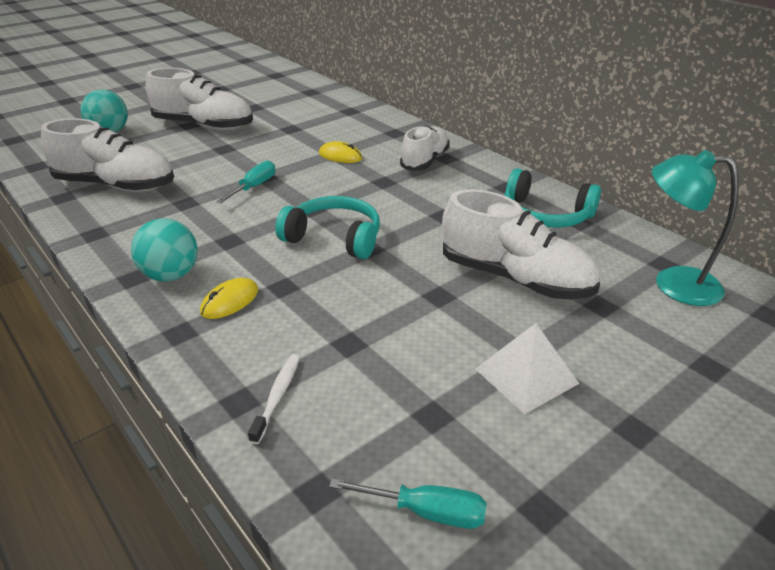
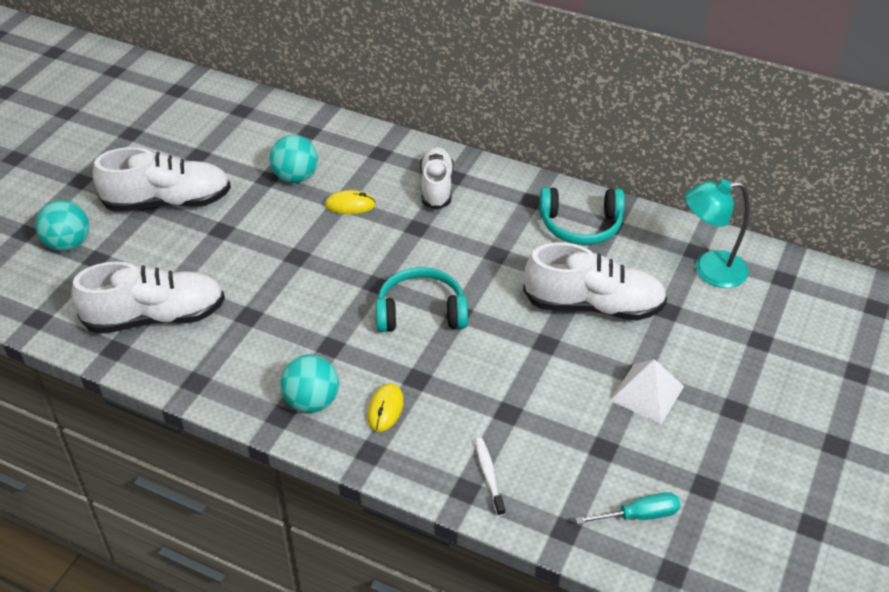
camera: 25 degrees left, 10 degrees up
(254, 187) = (298, 274): turquoise screwdriver -> none
(313, 132) = (296, 177): none -> turquoise ball

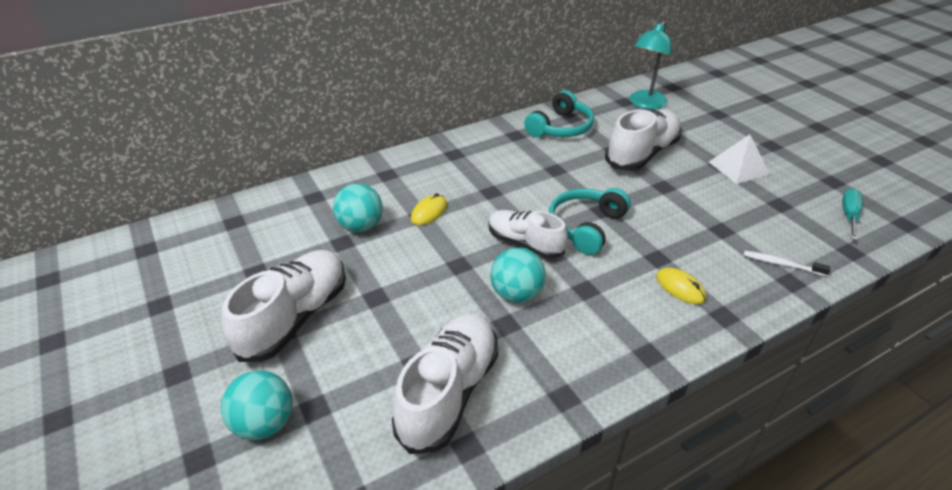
camera: 55 degrees left, 5 degrees down
(312, 401) = (644, 326): turquoise ball -> turquoise ball (516, 294)
(436, 187) = (457, 165): white shoe -> white shoe (525, 243)

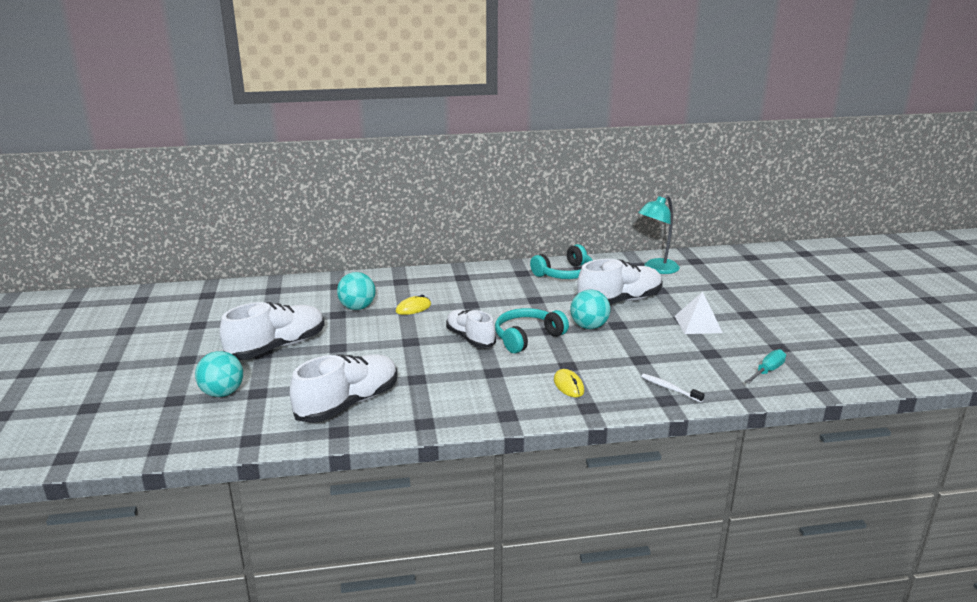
camera: 20 degrees right, 15 degrees down
(516, 294) = (438, 365): turquoise ball -> turquoise ball (589, 326)

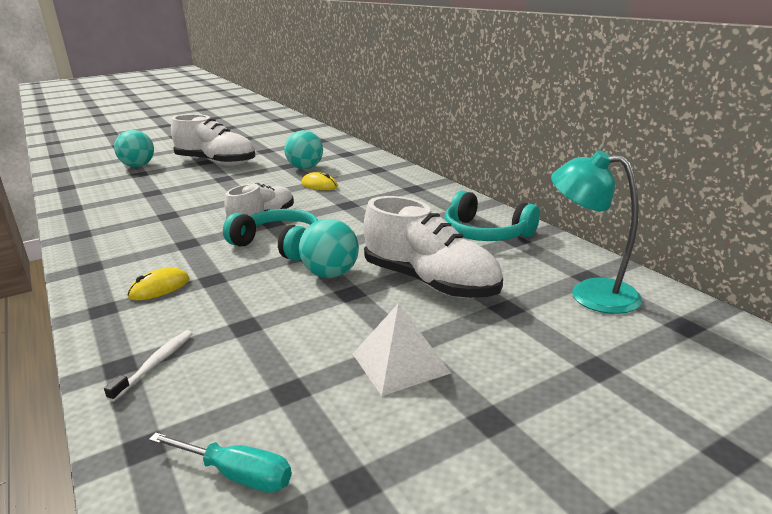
camera: 70 degrees right, 0 degrees up
(348, 404) = (119, 202): white shoe -> none

